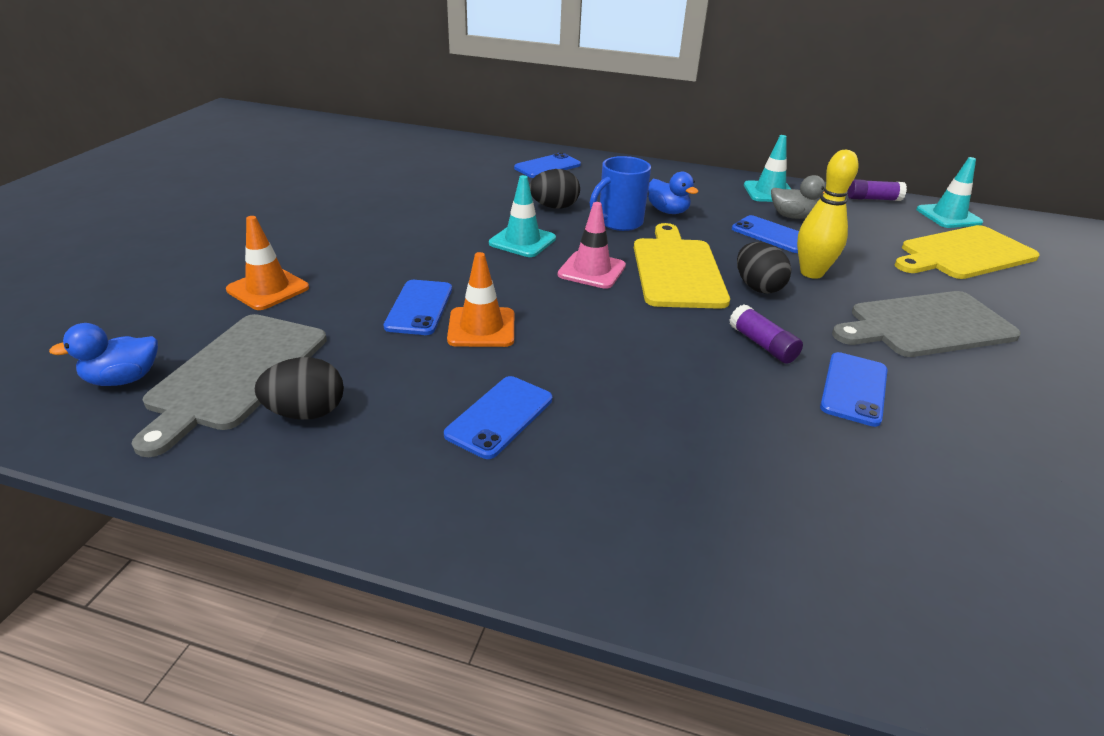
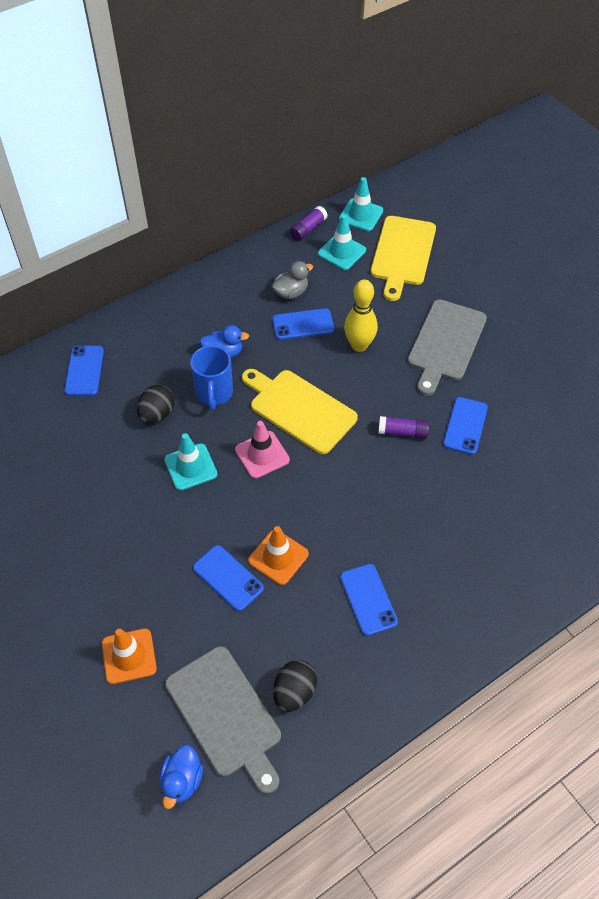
camera: 50 degrees left, 20 degrees up
(757, 287) = (351, 385): black egg -> none
(769, 192) = (250, 274): turquoise traffic cone -> turquoise traffic cone (342, 252)
(854, 389) = (465, 426): blue phone -> blue phone turned 45 degrees clockwise

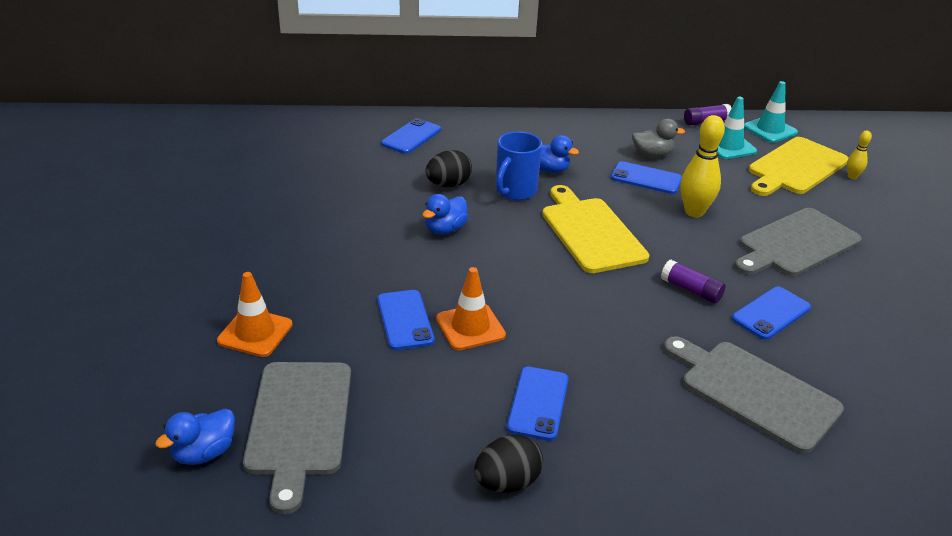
camera: 30 degrees right, 20 degrees down
(190, 467) = (445, 229): turquoise traffic cone -> blue duck
(262, 455) = (523, 248): pink traffic cone -> none
(294, 692) = (386, 440): black egg -> black egg (507, 482)
(446, 244) = (852, 176): none -> yellow bowling pin
(492, 507) = (754, 392): none -> grey cutting board

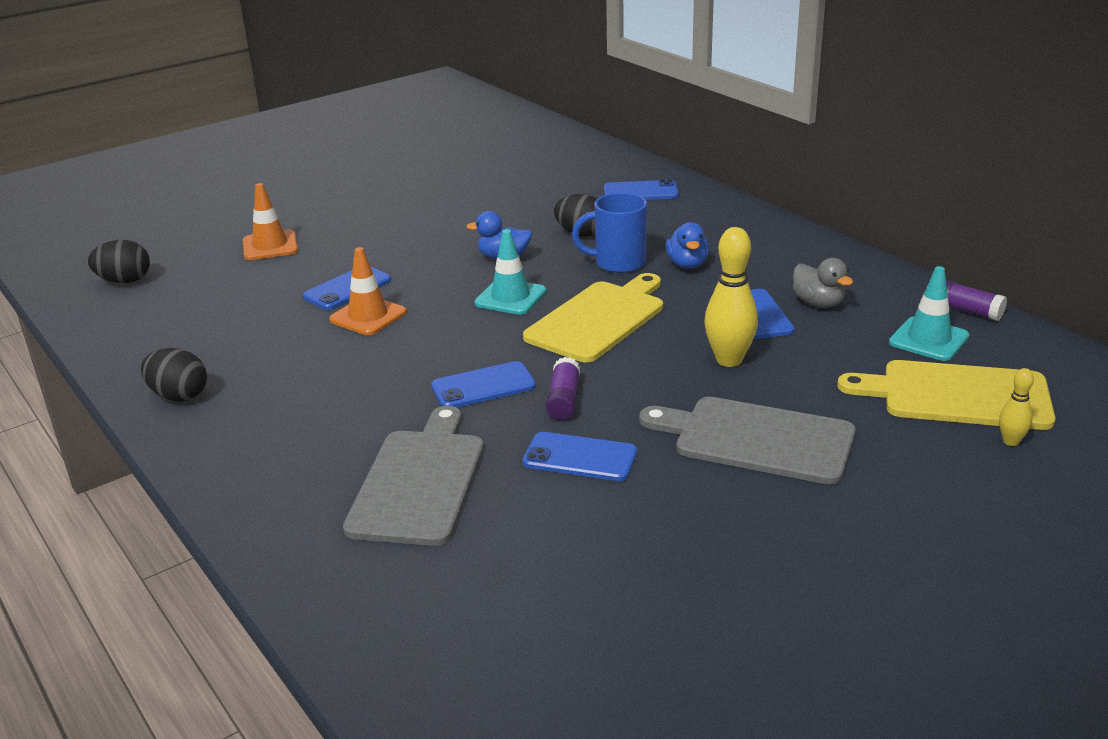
camera: 60 degrees right, 5 degrees down
(204, 453) = (124, 281): blue duck -> black egg
(299, 423) = (182, 298): grey cutting board -> none
(538, 403) = (292, 378): blue phone -> blue phone (483, 386)
(770, 130) = (1031, 354): turquoise traffic cone -> turquoise traffic cone (510, 297)

